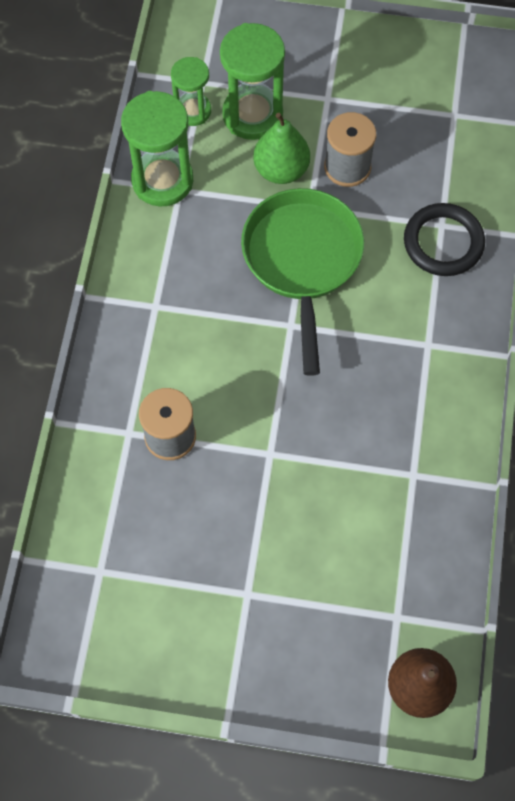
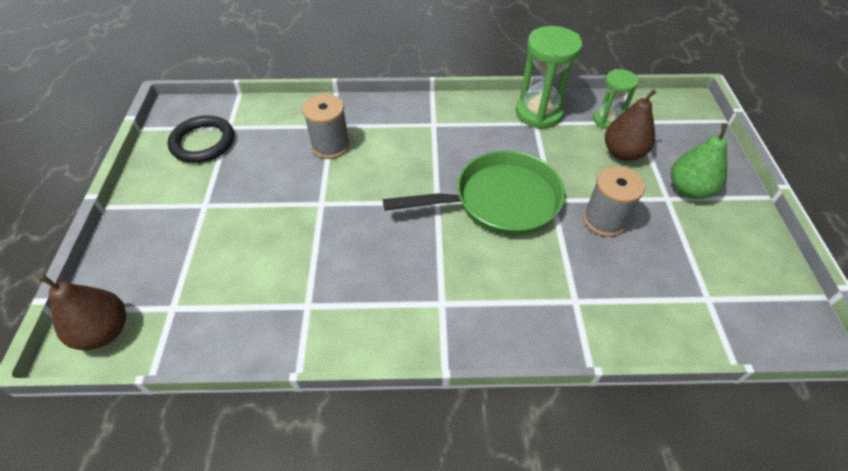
camera: 80 degrees right, 15 degrees down
(252, 115) = (623, 153): green hourglass -> brown pear
(281, 170) = (580, 177): green pear -> green pear (688, 190)
(443, 242) = (556, 304): black ring -> black ring (203, 142)

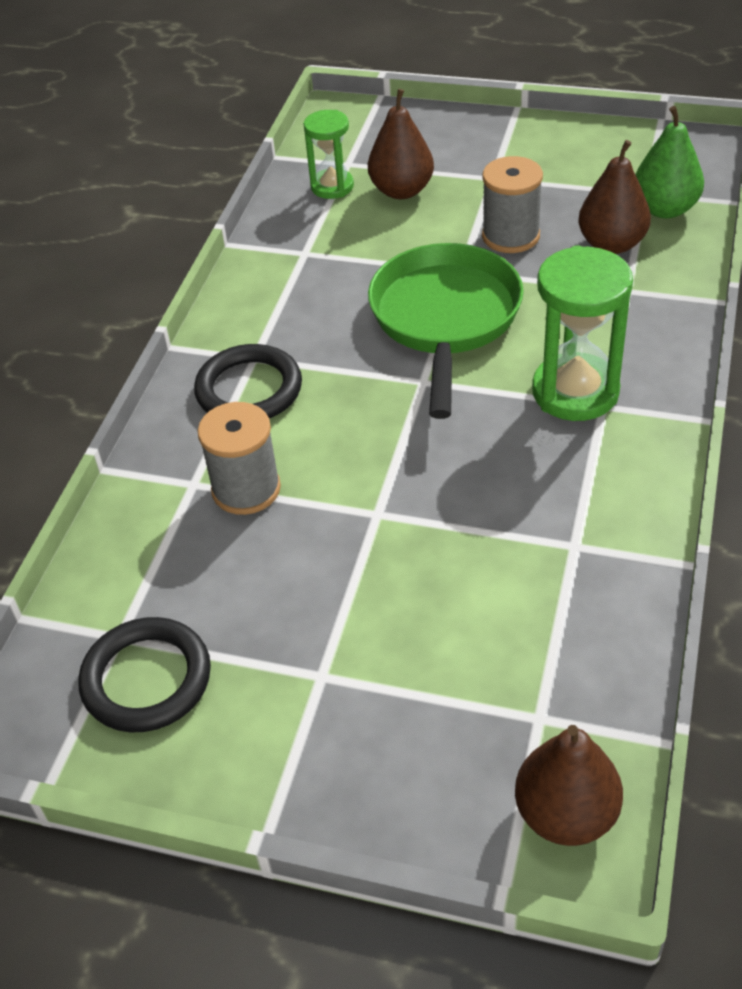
camera: 70 degrees left, 5 degrees down
(407, 128) = (249, 389): none -> black ring
(539, 113) = (285, 244): green hourglass -> green hourglass (575, 392)
(626, 283) = (611, 244): none -> brown pear
(688, 190) = (485, 158): green pear -> green pear (665, 209)

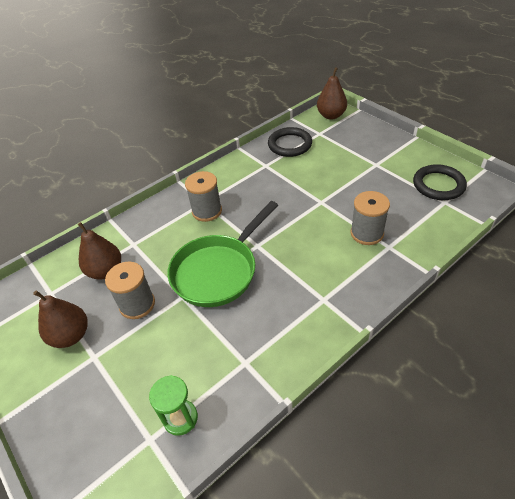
camera: 145 degrees left, 0 degrees up
(249, 389) = (337, 281): black ring -> black ring (290, 144)
(402, 190) = (147, 381): brown pear -> brown pear (71, 335)
(575, 392) = (207, 211): green hourglass -> grey spool
(665, 209) = (59, 277): green pear -> none

